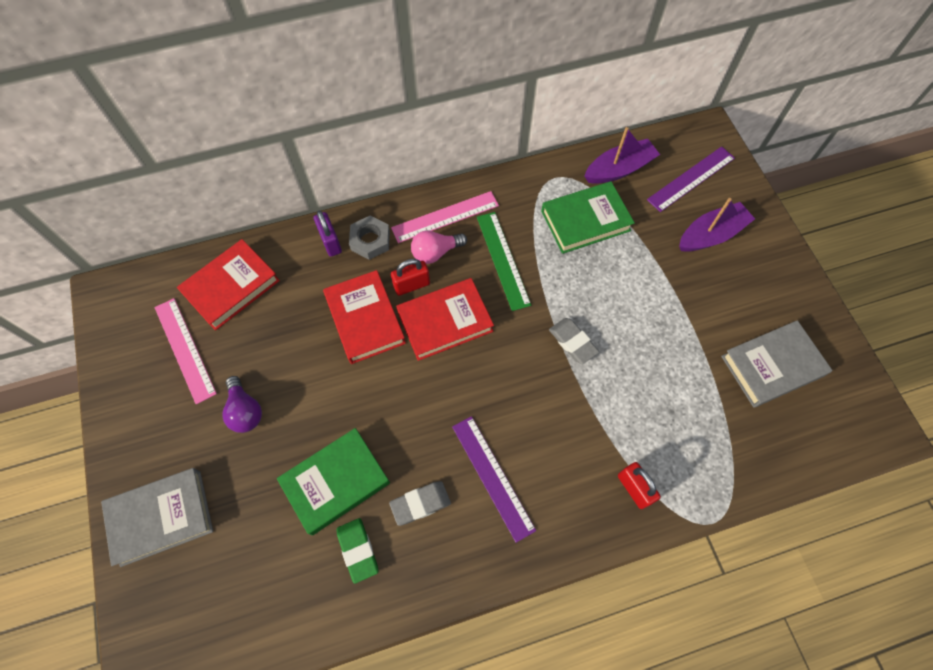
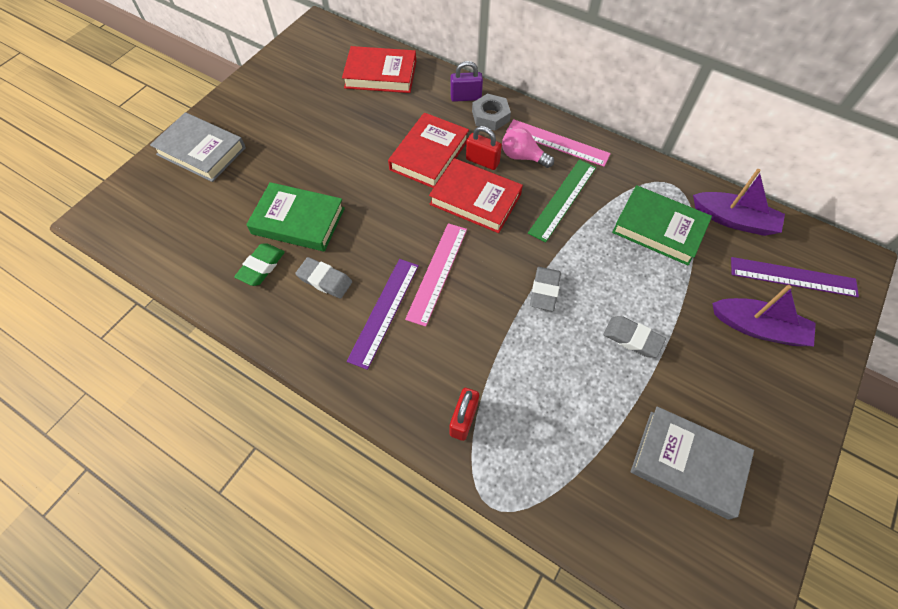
camera: 50 degrees right, 5 degrees down
(185, 349) = (317, 84): pink ruler -> pink ruler (437, 272)
(245, 411) = (304, 140): purple light bulb -> none
(330, 242) = (466, 97): purple padlock -> purple padlock turned 60 degrees clockwise
(658, 318) = (632, 338): none -> grey eraser

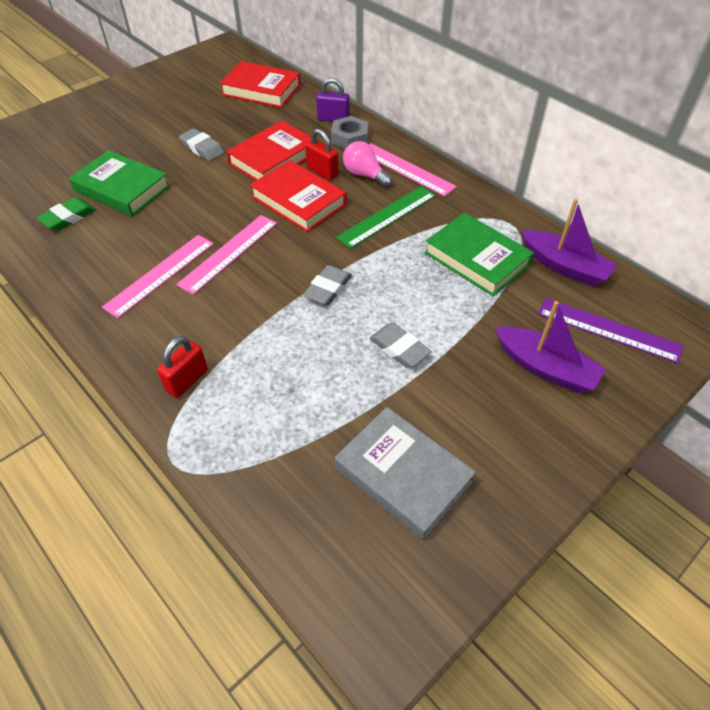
camera: 15 degrees right, 10 degrees down
(201, 151) = (67, 122): grey book -> none
(325, 280) = (119, 239): grey eraser -> grey eraser (202, 148)
(384, 311) = (160, 274): purple ruler -> pink ruler

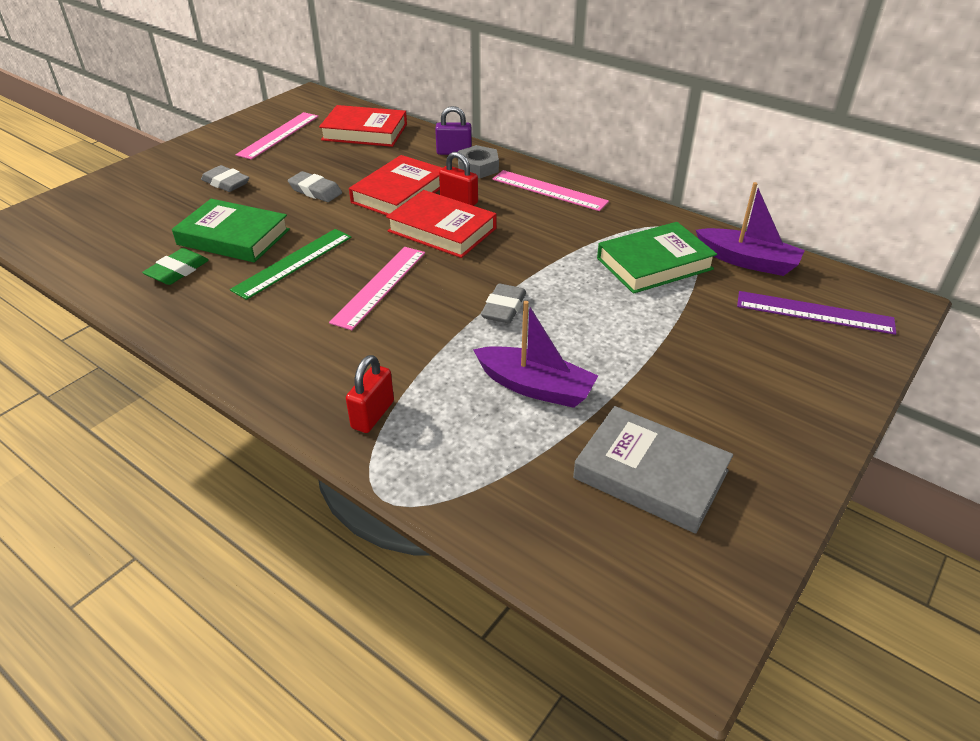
camera: 10 degrees left, 10 degrees down
(160, 274) = (306, 315): pink ruler -> pink ruler (278, 135)
(364, 175) = (506, 199): pink light bulb -> none
(387, 216) = (544, 235): green ruler -> green ruler (293, 263)
(399, 348) = (602, 355): grey eraser -> grey eraser (226, 183)
(476, 259) = (654, 264): green book -> green book turned 60 degrees counterclockwise
(545, 368) = (763, 354): purple boat -> purple boat (535, 387)

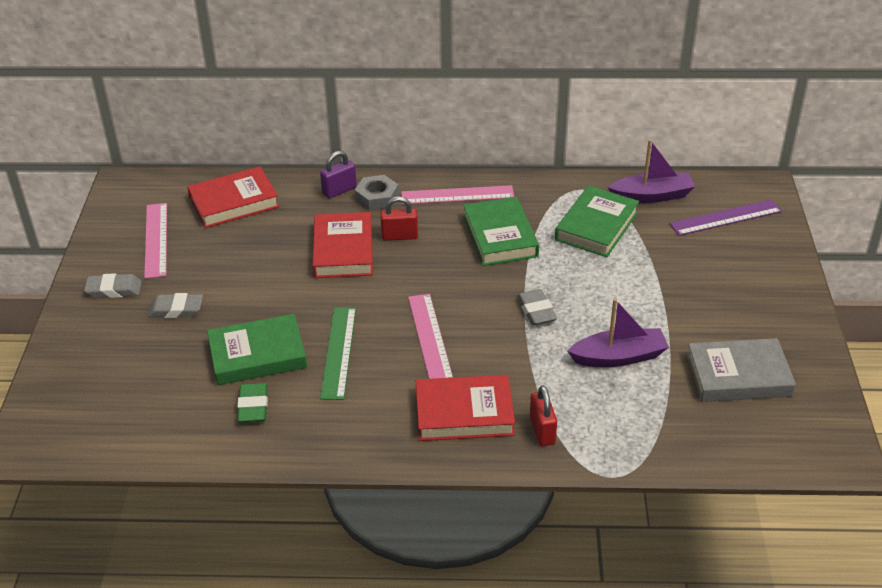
camera: 35 degrees left, 0 degrees up
(315, 191) = (269, 281): grey eraser -> grey eraser (114, 289)
(442, 230) = (418, 268): red book -> red book (464, 413)
(547, 235) = (500, 236): none -> green book

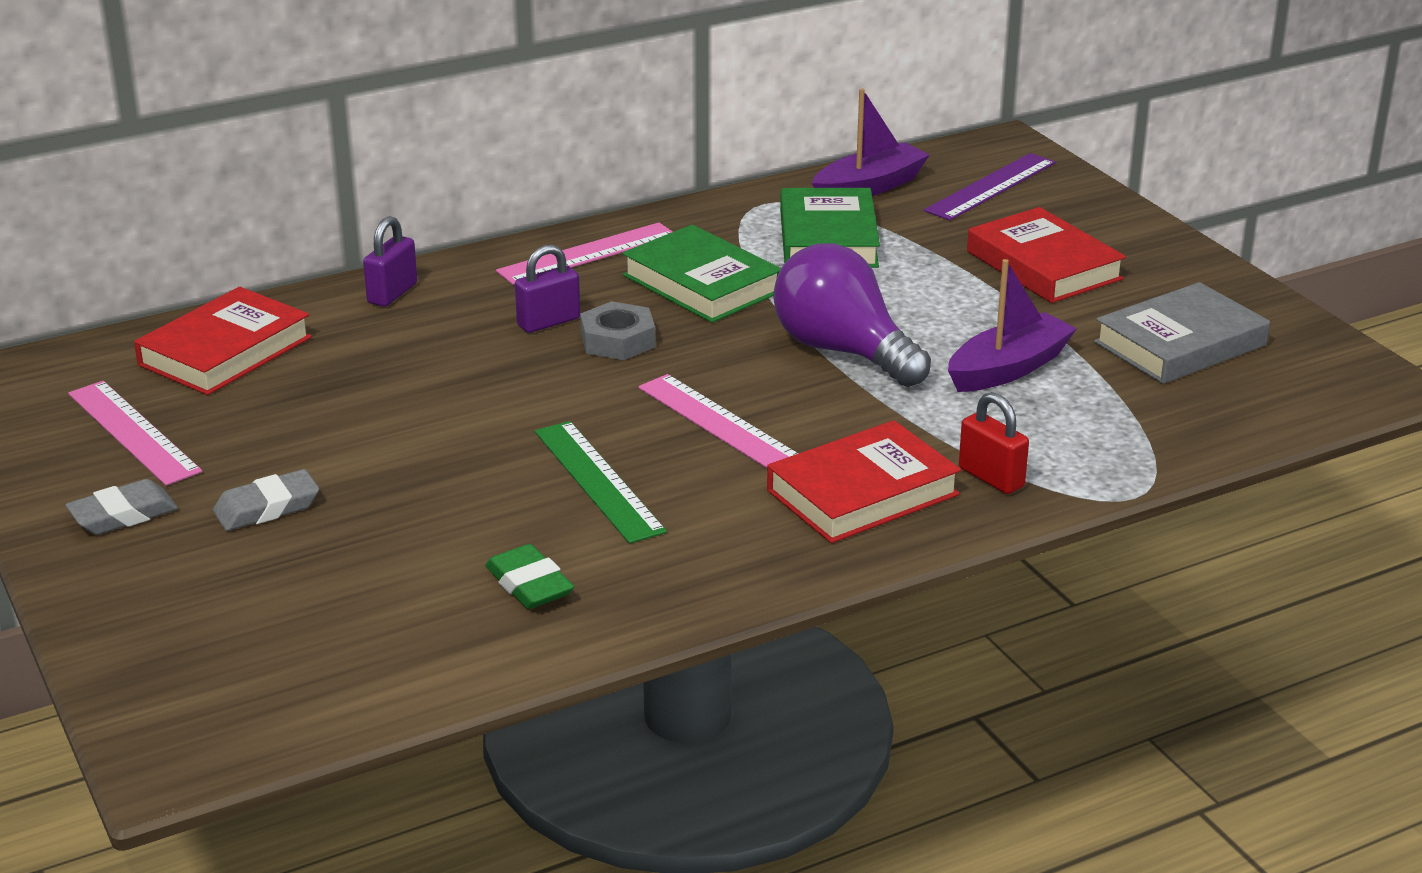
camera: 30 degrees left, 10 degrees down
(257, 355) = (469, 522): green book -> none
(343, 250) = (476, 361): red book -> red book (1044, 265)
(377, 197) = (463, 286): grey nut -> grey nut (618, 340)
(399, 236) = (548, 322): red padlock -> purple padlock
(536, 311) = (843, 351): grey eraser -> purple light bulb

